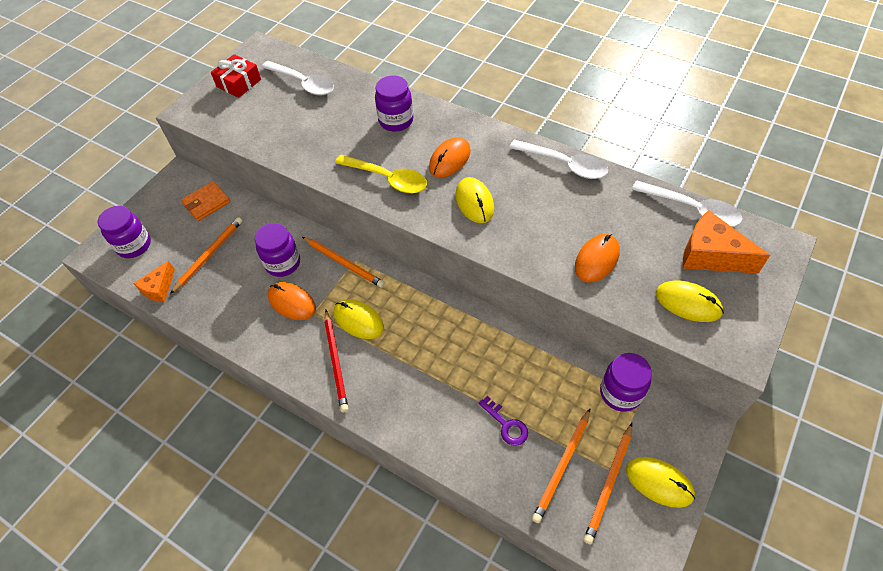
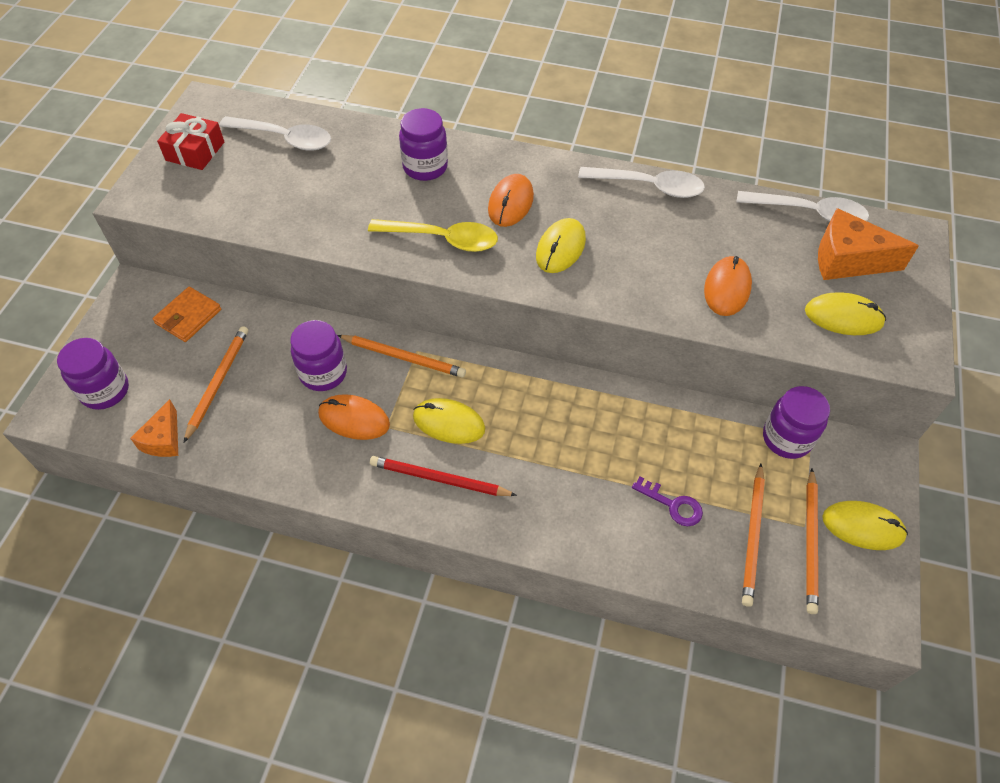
camera: 20 degrees left, 0 degrees up
(336, 362) = (439, 479): red pencil -> red pencil turned 135 degrees clockwise
(474, 202) = (560, 248): yellow mouse -> yellow mouse turned 60 degrees clockwise

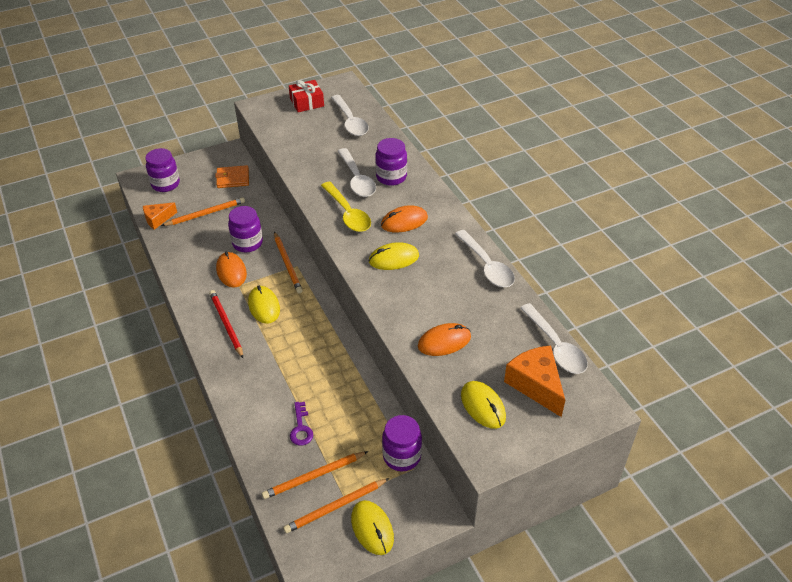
camera: 50 degrees right, 10 degrees down
(393, 196) = (357, 179): none -> white spoon

